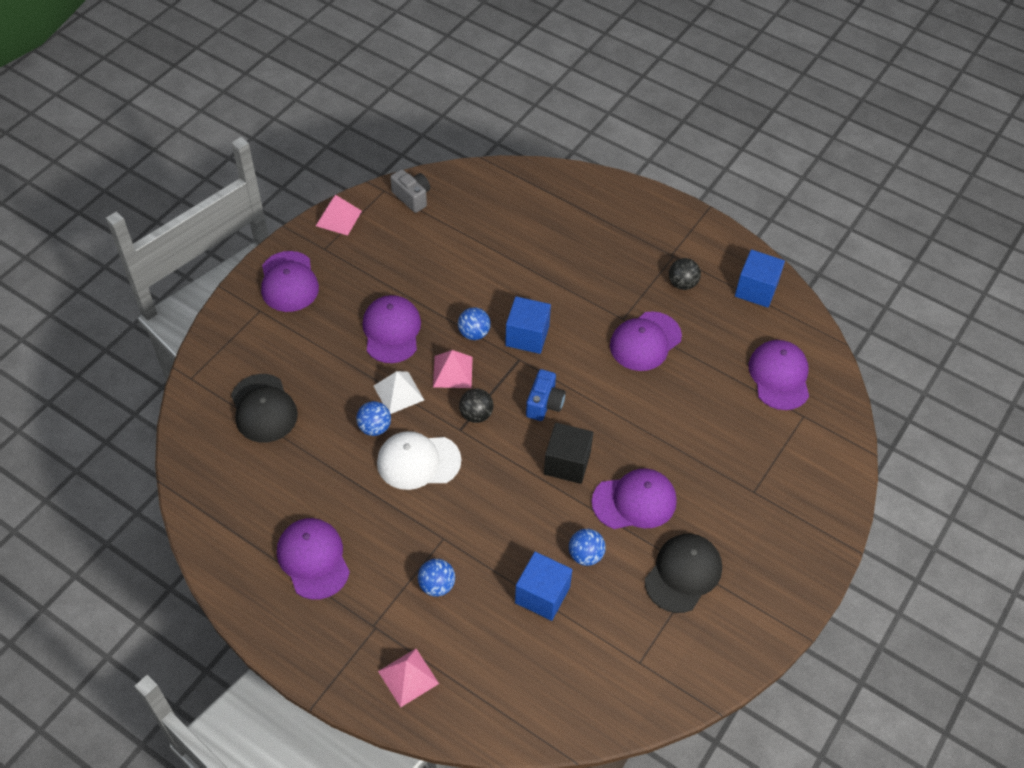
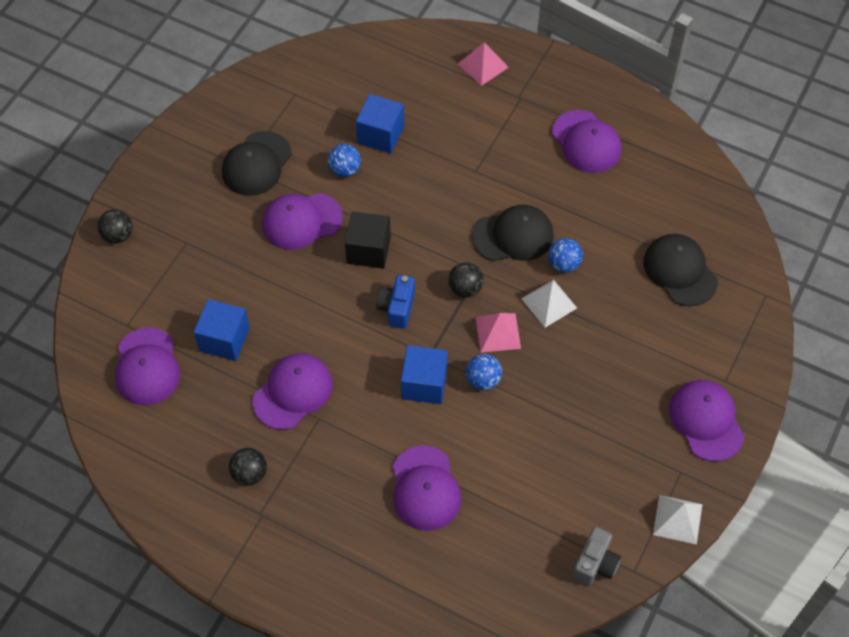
camera: 175 degrees right, 5 degrees up
(338, 218) = (677, 519): pink pyramid -> white pyramid
(391, 331) = (574, 372): purple cap -> purple cap (425, 488)
(412, 197) = (595, 564): grey camera -> grey camera turned 105 degrees counterclockwise
(418, 461) = (513, 236): white cap -> black cap
(437, 585) = (473, 133): blue ball -> none
(756, 289) = (162, 476): blue cube -> blue cube (224, 339)
(826, 507) = (118, 235): none -> black ball

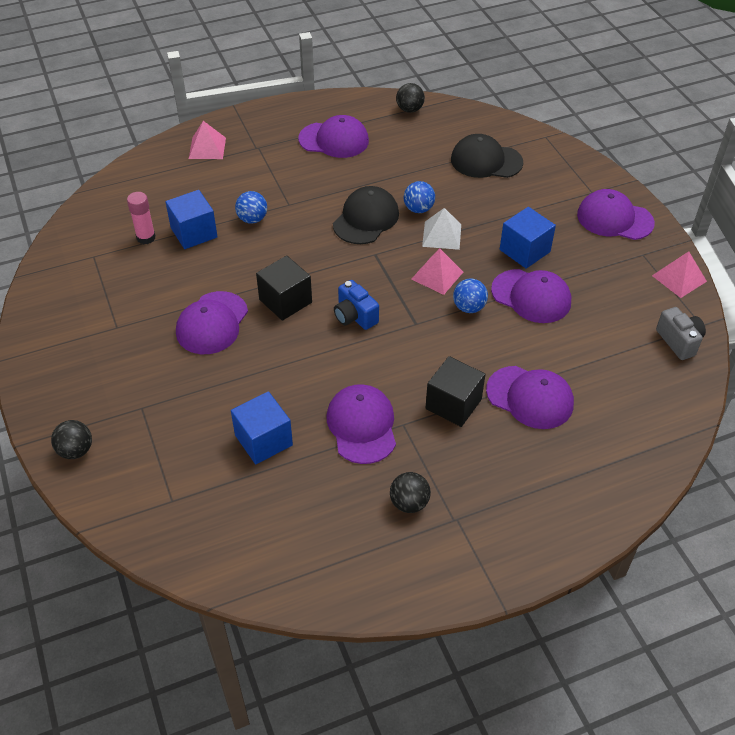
camera: 50 degrees left, 10 degrees down
(147, 367) = (230, 512): purple cap -> purple cap (531, 296)
(256, 164) = (125, 317): black cap -> none
(345, 109) = (146, 238): none -> pink glue stick
(345, 170) = (198, 270): blue ball -> blue ball (252, 219)
(369, 439) = (453, 404): none -> black cube
(424, 384) = (438, 342): blue cube -> blue cube (524, 251)
(465, 288) = (381, 269): black ball -> black ball (409, 109)
(677, 519) = (679, 278): white pyramid -> pink pyramid

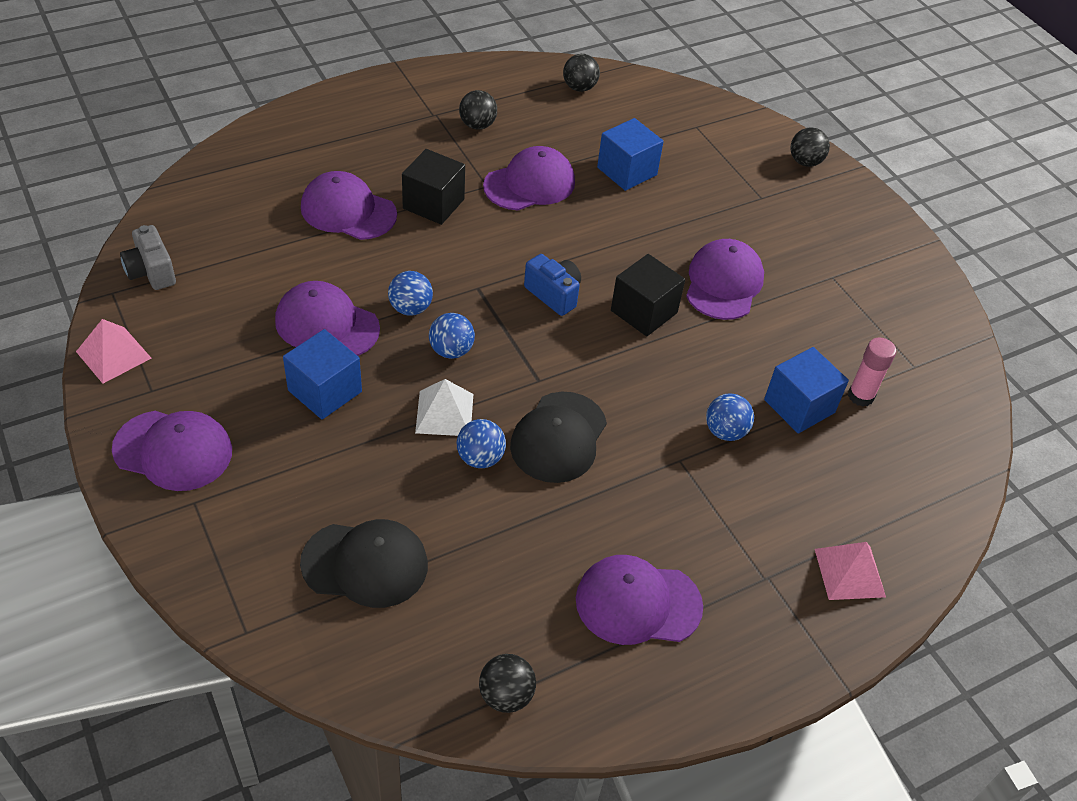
camera: 170 degrees right, 0 degrees up
(288, 562) = (579, 88): none -> black ball
(362, 425) = (530, 184): purple cap -> purple cap turned 105 degrees counterclockwise
(437, 275) = (451, 350): pink pyramid -> blue ball

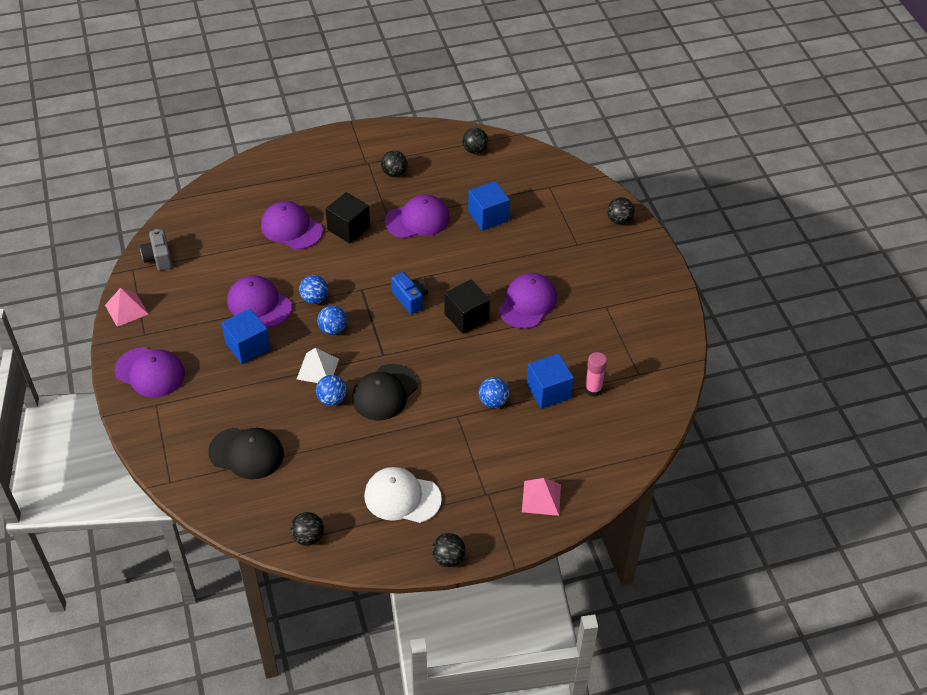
camera: 15 degrees right, 0 degrees up
(637, 603) = (402, 497): purple cap -> white cap
(744, 696) = (448, 558): none -> black ball

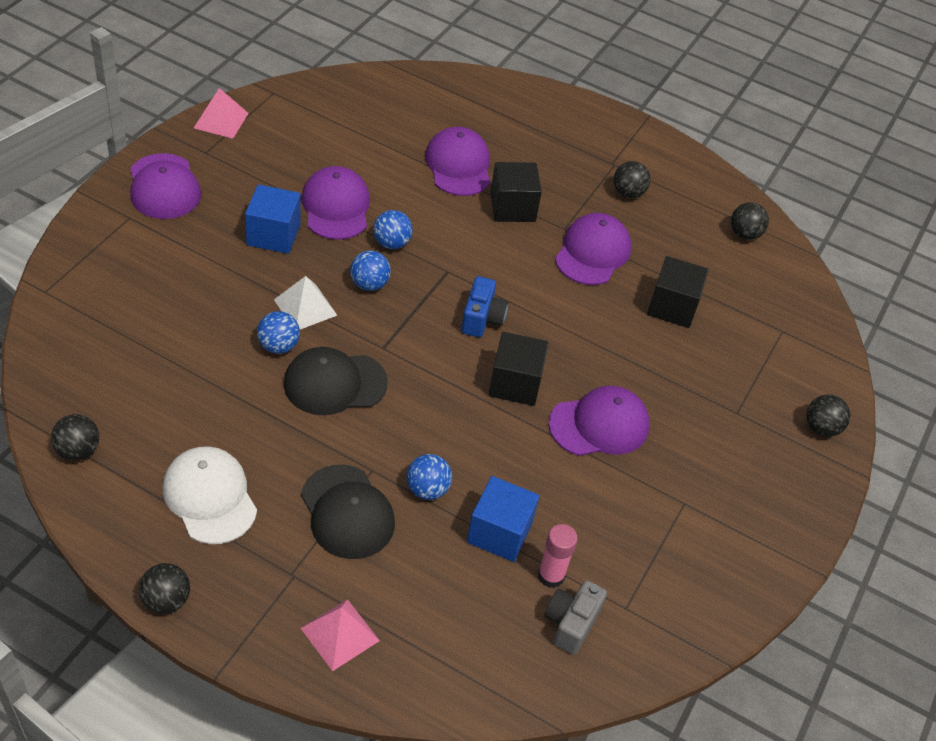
camera: 40 degrees right, 0 degrees up
(158, 258) = (307, 100): grey camera -> grey camera (571, 623)
(246, 453) = (138, 325): black cap -> black cap (347, 512)
(417, 220) = (592, 252): purple cap -> purple cap turned 90 degrees counterclockwise
(488, 216) = (672, 306): blue cube -> black cube

